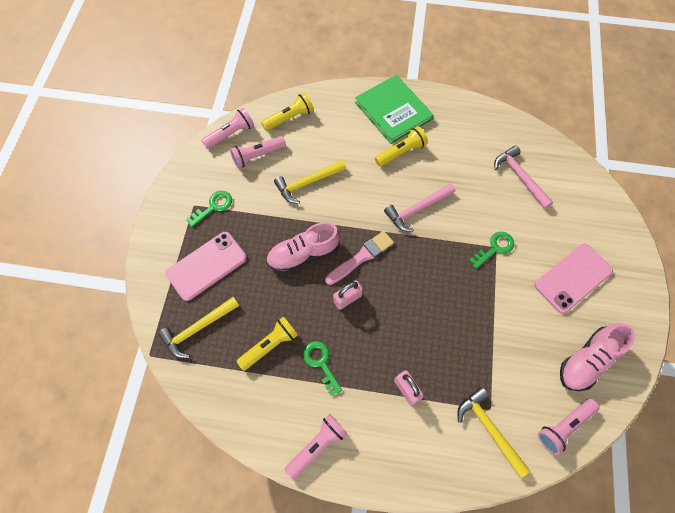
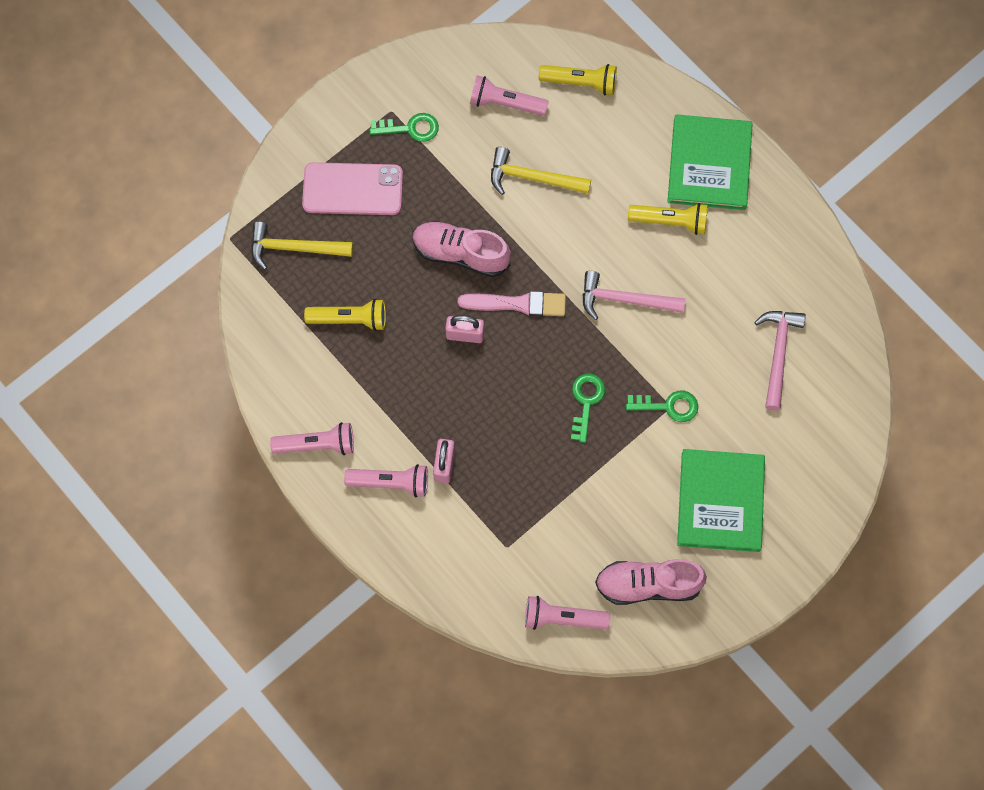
camera: 40 degrees right, 5 degrees up
(230, 134) = (498, 53): pink flashlight -> pink flashlight (391, 483)
(321, 363) = (384, 375): green key -> green key (586, 402)
(489, 428) = (489, 561): yellow hammer -> none
(573, 278) = (720, 501): pink phone -> green book

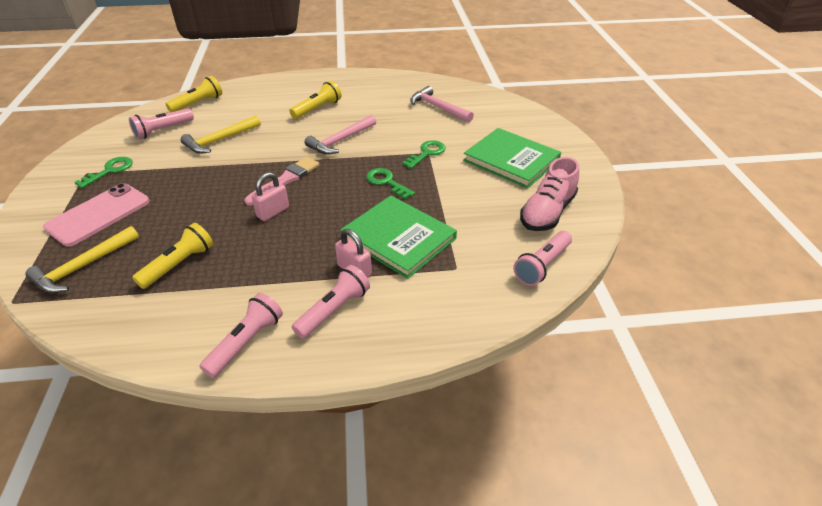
camera: 55 degrees left, 30 degrees down
(460, 254) = (218, 188): pink shoe -> none
(709, 164) = (305, 87): green book -> green book (398, 238)

